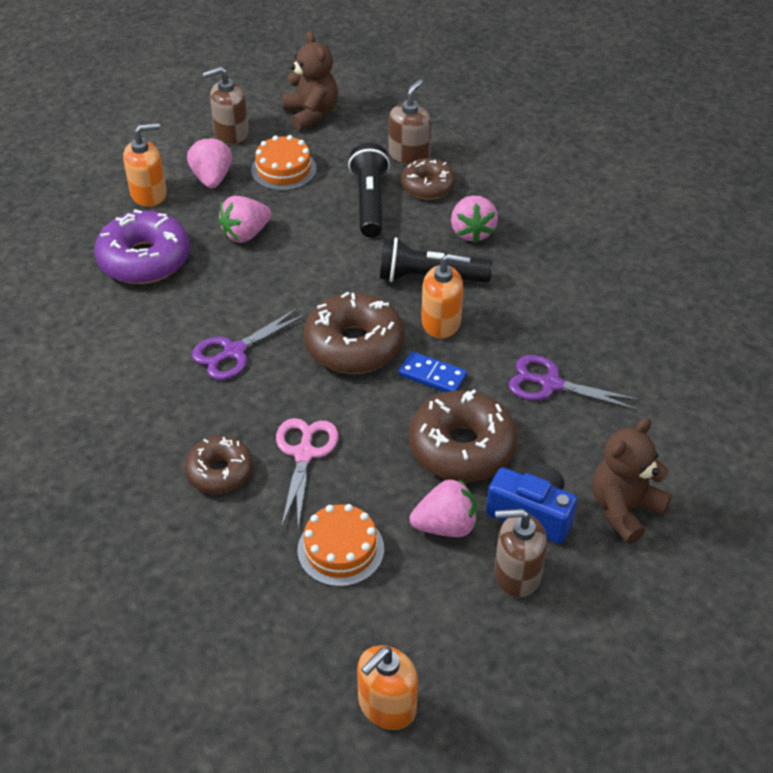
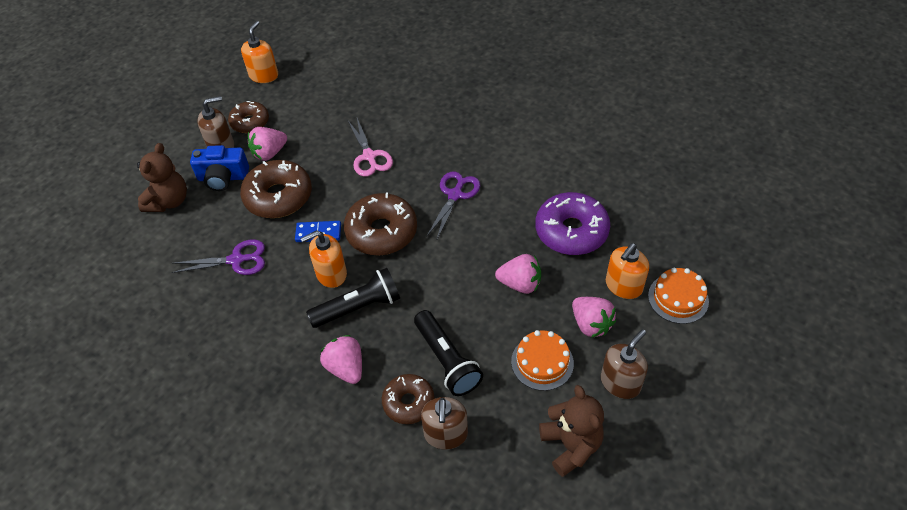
camera: 155 degrees right, 5 degrees up
(220, 472) = (409, 130): brown donut -> brown donut (250, 122)
(245, 234) = (520, 284): pink strawberry -> pink strawberry turned 75 degrees clockwise
(311, 114) = (571, 445): brown teddy bear -> brown teddy bear turned 150 degrees counterclockwise
(340, 549) = (320, 122): orange cake -> orange cake (678, 298)

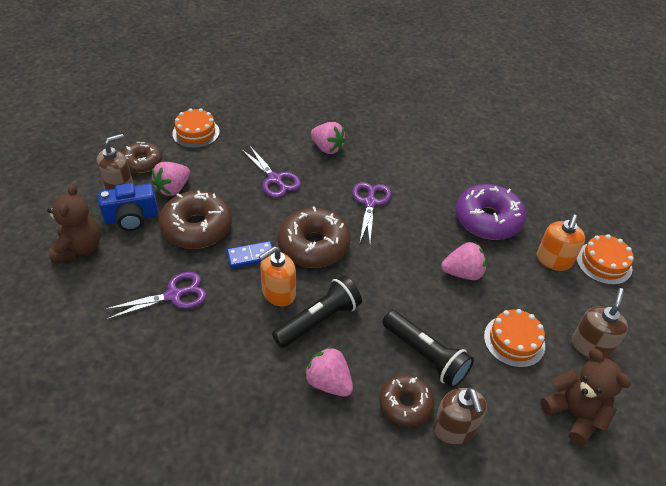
camera: 20 degrees left, 5 degrees down
(264, 75) = (142, 119): orange soap dispenser -> none
(310, 96) = (196, 133): none -> orange cake
(369, 156) = (275, 179): pink scissors -> purple scissors
(591, 324) = (541, 298): pink strawberry -> pink strawberry (327, 148)

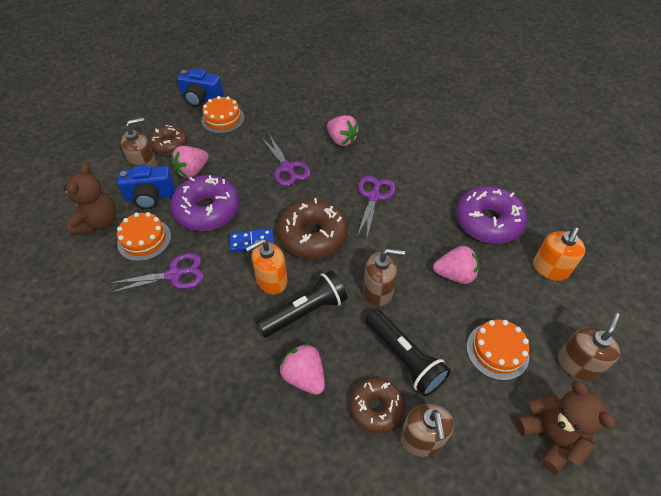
camera: 10 degrees right, 5 degrees up
(168, 112) = (201, 98): none -> blue camera
(197, 228) = (207, 210): brown donut -> purple donut
(389, 294) = (378, 291): none -> brown soap dispenser
(603, 263) = (603, 276): orange cake -> orange cake (144, 239)

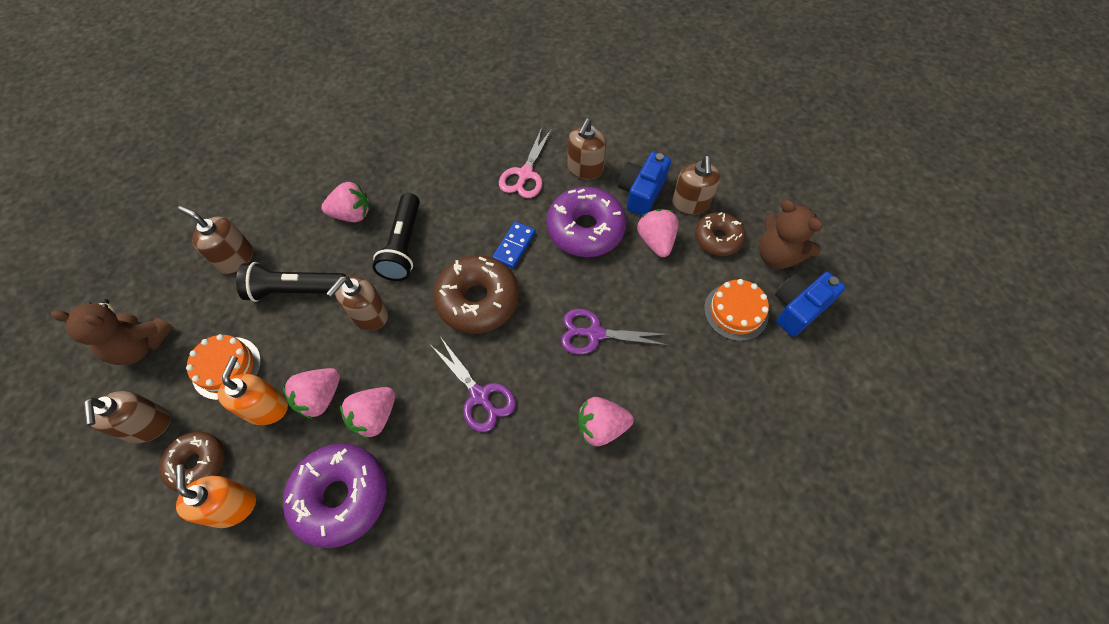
camera: 125 degrees right, 10 degrees up
(99, 222) = (633, 144): brown teddy bear -> brown teddy bear (777, 255)
(144, 239) = (585, 168): orange cake -> brown soap dispenser
(174, 274) = (525, 174): purple scissors -> pink scissors
(271, 280) = (457, 238): orange soap dispenser -> orange soap dispenser (266, 407)
(376, 407) = (284, 245): brown donut -> brown donut (198, 463)
(435, 237) = (374, 417): none -> pink strawberry

